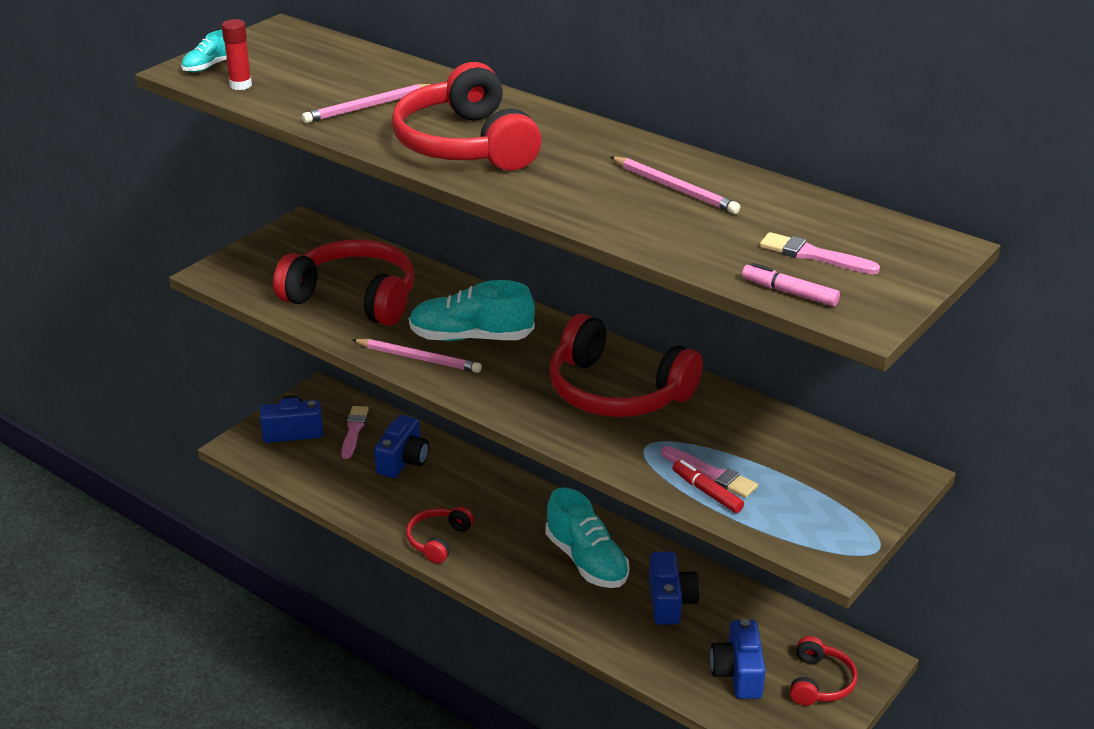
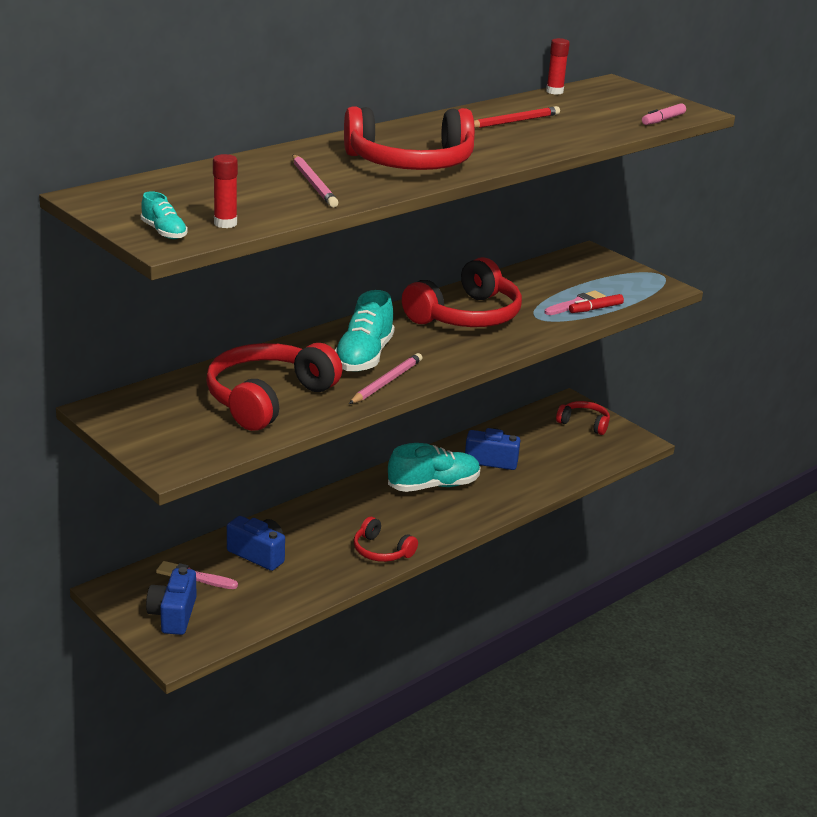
camera: 80 degrees left, 5 degrees down
(674, 188) = (513, 122): pink pencil -> red pencil
(738, 673) = (570, 450): blue camera -> none
(813, 255) = (617, 108): pink brush -> none
(842, 206) = (554, 92): none -> red glue stick

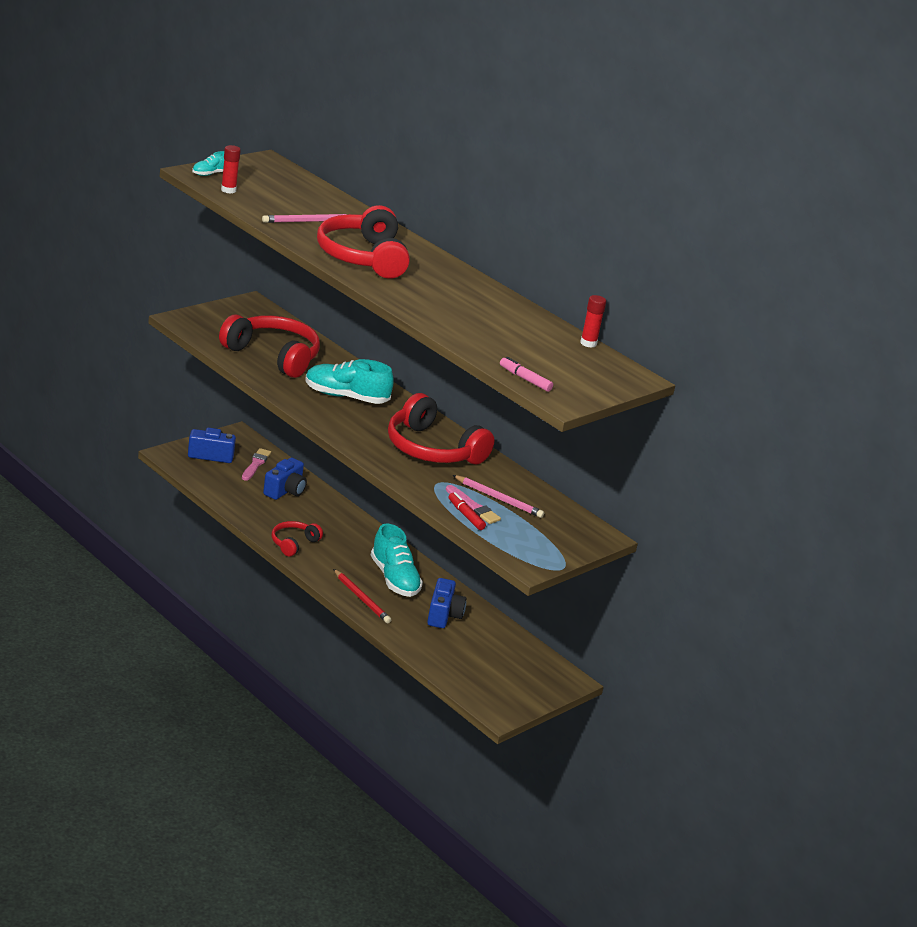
camera: 85 degrees right, 0 degrees up
(386, 382) = (305, 401): pink pencil -> pink pencil (498, 499)
(513, 122) = (486, 310): red pencil -> red pencil (361, 598)
(584, 423) = (527, 682): red headphones -> none

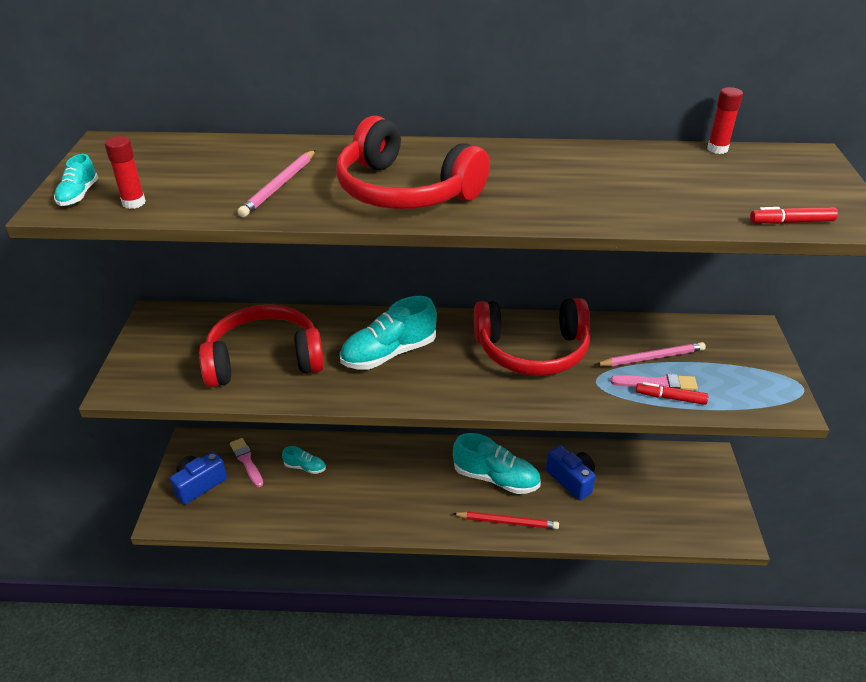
camera: 40 degrees left, 10 degrees up
(285, 491) = (305, 467): blue camera -> turquoise shoe
(293, 543) = (386, 516): red headphones -> none
(525, 379) = (791, 222): pink marker -> red marker

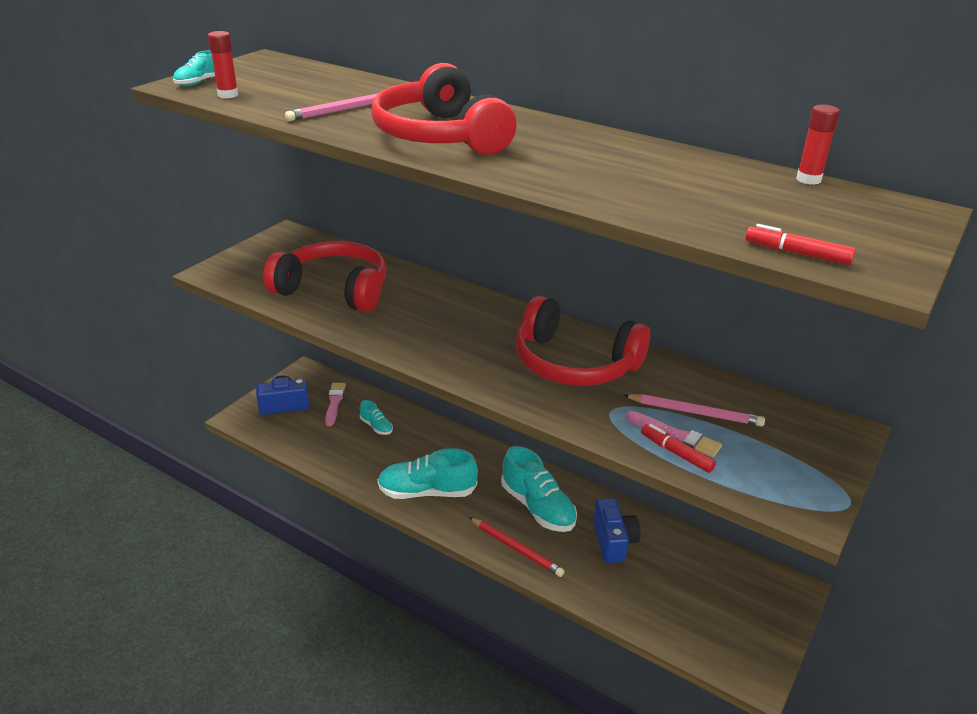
camera: 30 degrees right, 5 degrees down
(388, 353) = (439, 320): turquoise shoe -> turquoise shoe (427, 492)

